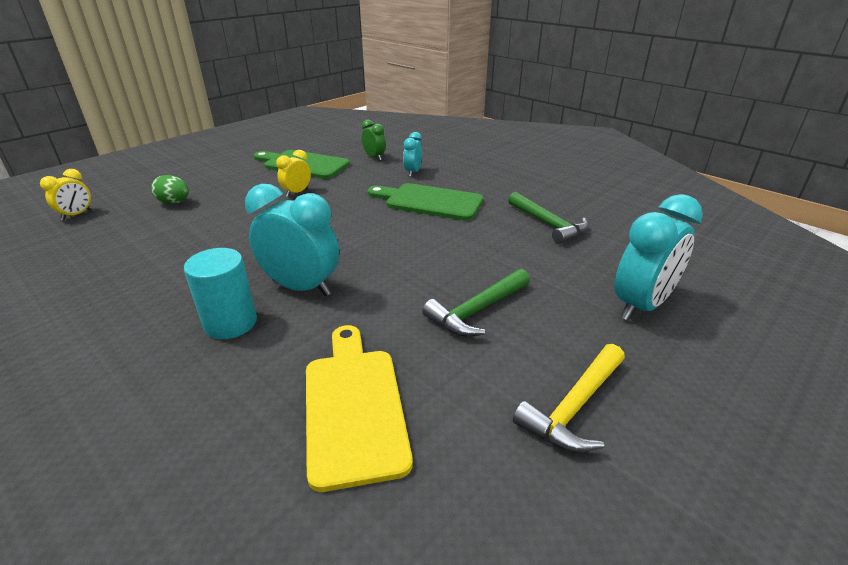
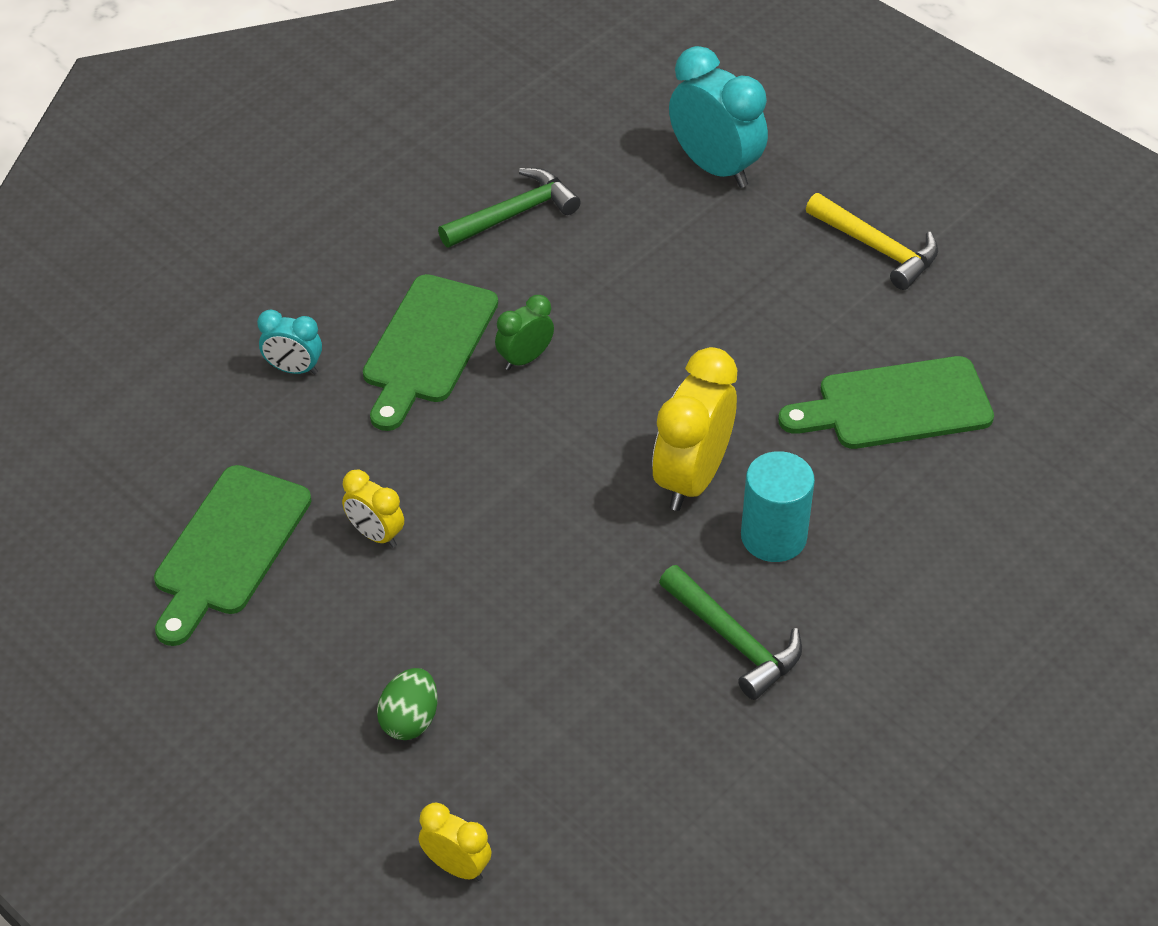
camera: 90 degrees left, 15 degrees up
(301, 287) = (692, 478): turquoise clock -> yellow clock
(354, 406) = (896, 405): yellow cutting board -> green cutting board
(374, 157) = (203, 432): green clock -> green clock (525, 359)
(477, 310) = (733, 305): green hammer -> green hammer (733, 640)

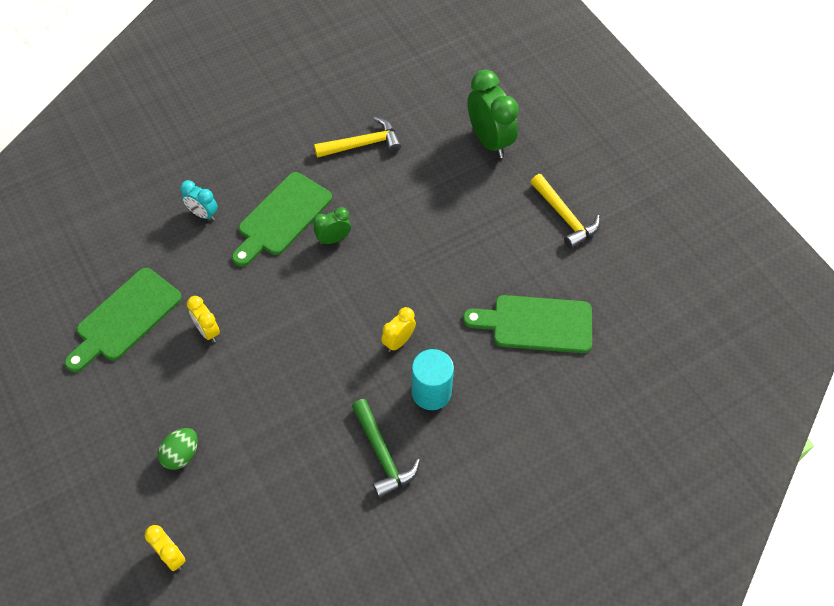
camera: 15 degrees right, 10 degrees up
(514, 214) = (362, 144): green hammer -> yellow hammer
(692, 478) = (398, 341): yellow clock -> yellow clock, size x0.53
(715, 167) = (489, 141): turquoise clock -> green clock

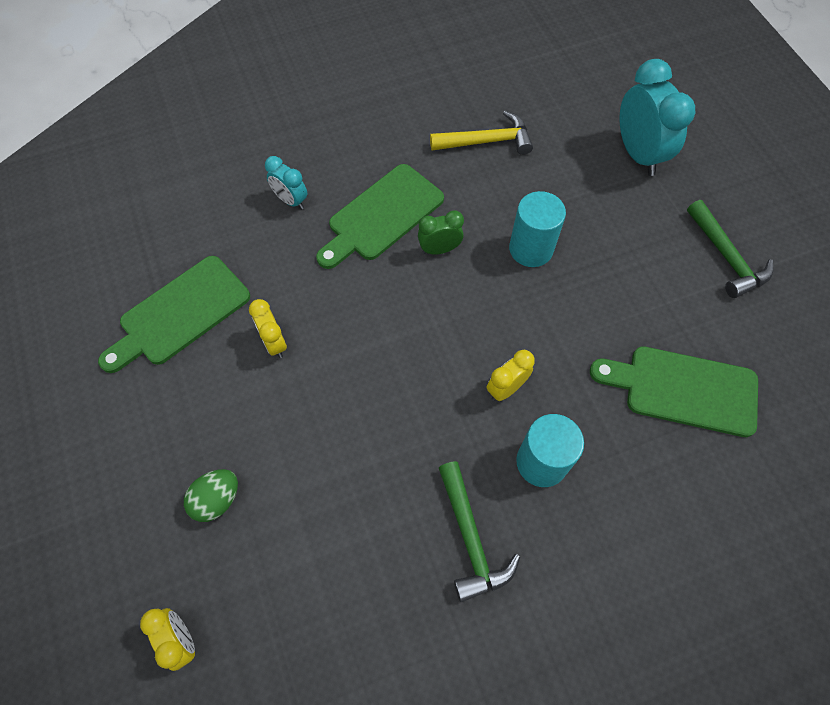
camera: 10 degrees right, 5 degrees up
(408, 230) = (531, 249): none -> turquoise cylinder
(489, 141) = (638, 154): green clock -> turquoise clock
(564, 217) = (726, 257): yellow hammer -> green hammer

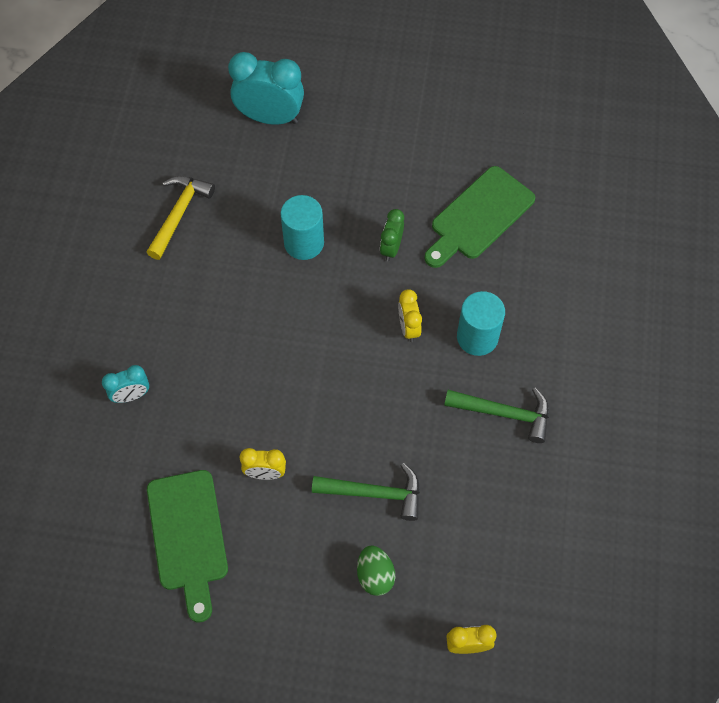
camera: 60 degrees left, 0 degrees up
(382, 215) = (198, 332): green cutting board -> none
(439, 249) = (260, 307): green clock -> green clock (391, 248)
(726, 257) = (397, 121): green hammer -> green hammer (374, 493)

